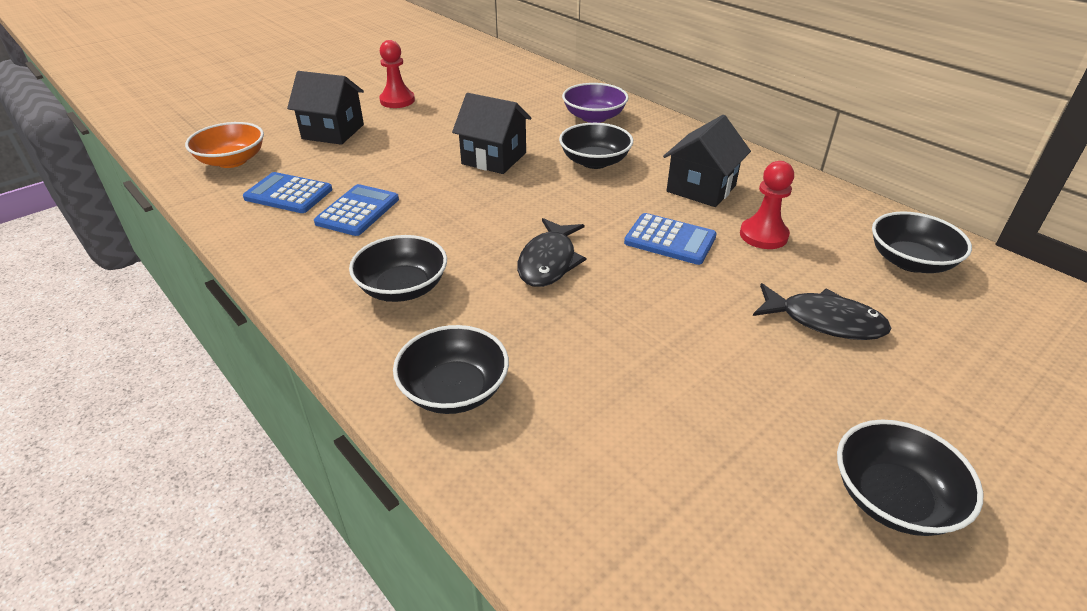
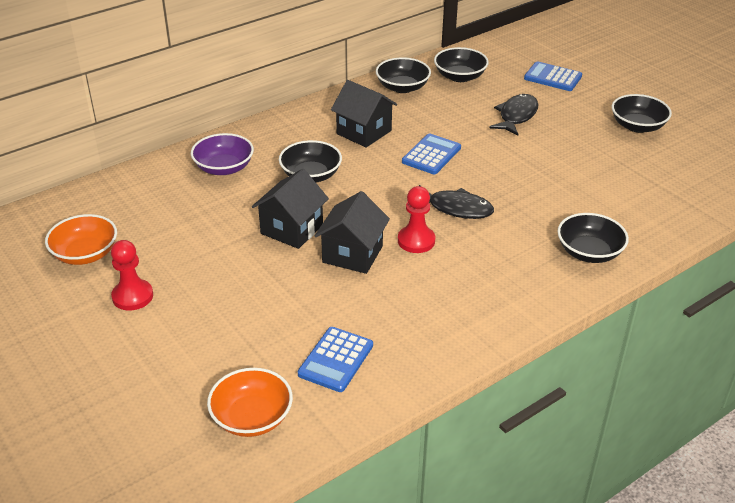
camera: 85 degrees left, 0 degrees up
(333, 132) = (200, 342): black house -> black house (352, 254)
(358, 211) = (374, 309): blue calculator -> blue calculator (552, 77)
(402, 288) = (487, 277): black bowl -> black bowl (402, 87)
(453, 78) = (85, 254): none -> orange bowl
(763, 235) = (428, 118): red pawn -> red pawn (416, 241)

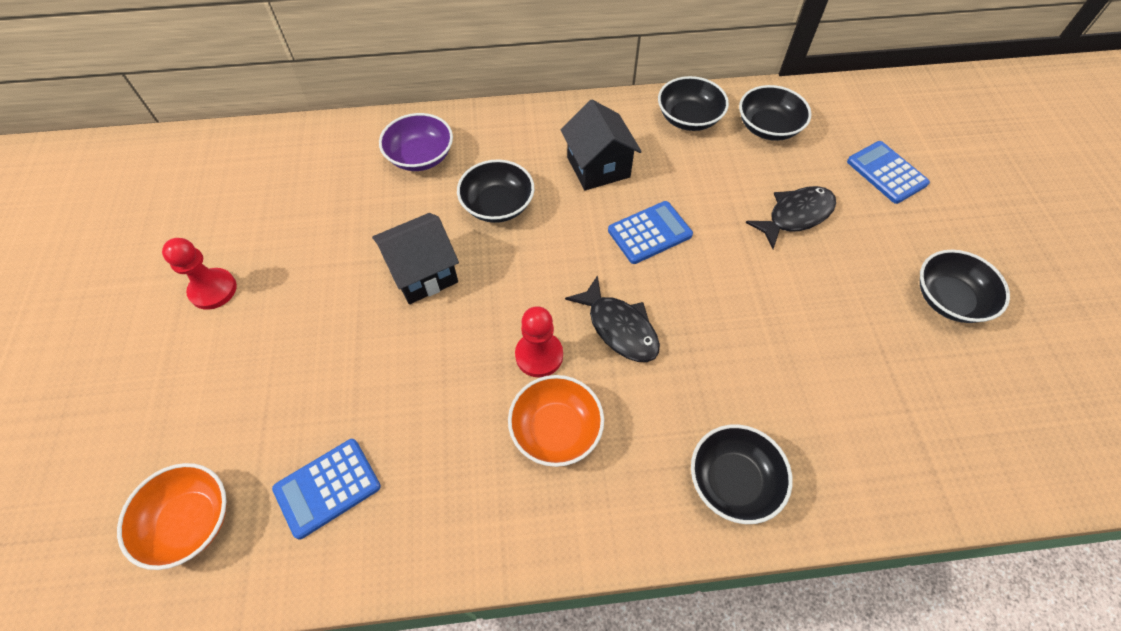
camera: 30 degrees right, 20 degrees up
(85, 254) = (216, 213): orange bowl -> orange bowl (556, 430)
(352, 254) = (457, 340): black house -> none

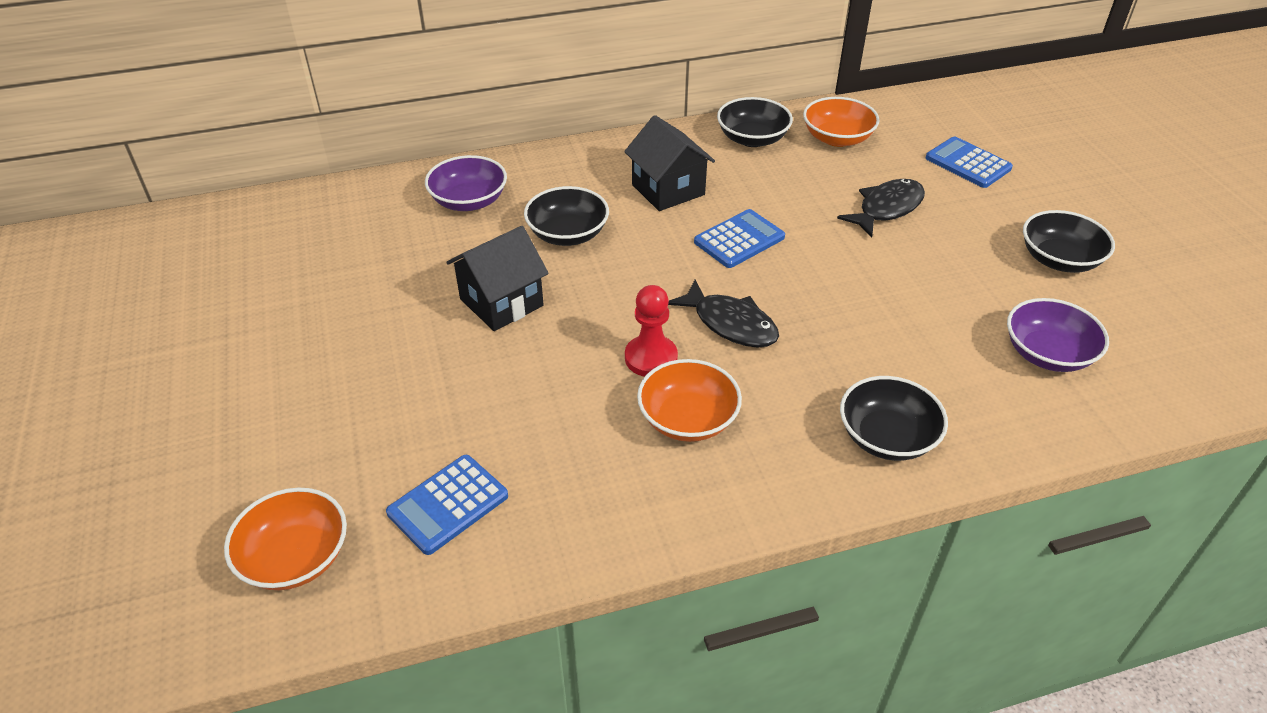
camera: 10 degrees left, 15 degrees down
(213, 290) = (262, 346): red pawn -> none
(768, 127) = (837, 138): black bowl -> orange bowl
(910, 409) = (1047, 354): none -> purple bowl

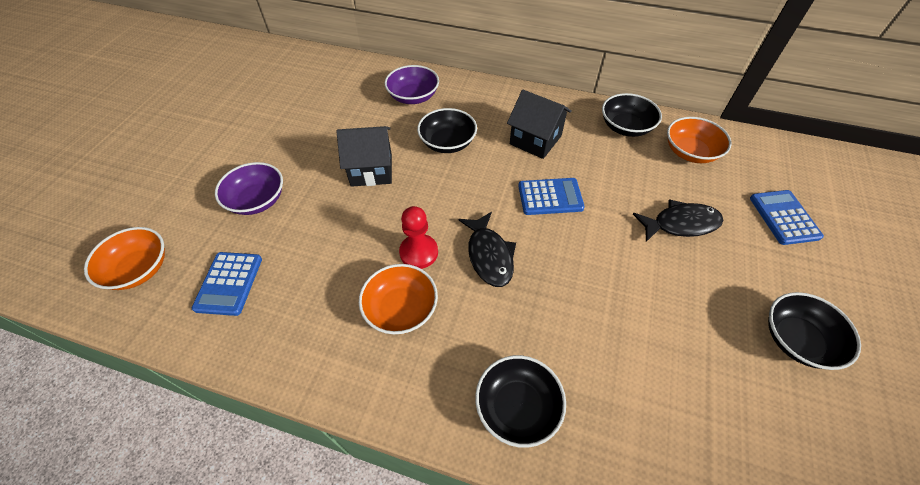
camera: 35 degrees right, 10 degrees up
(448, 504) = (229, 283): blue calculator -> blue calculator turned 75 degrees counterclockwise
(668, 190) = (535, 140): black house -> black house turned 60 degrees counterclockwise
(1047, 354) = (711, 418): purple bowl -> purple bowl (257, 200)

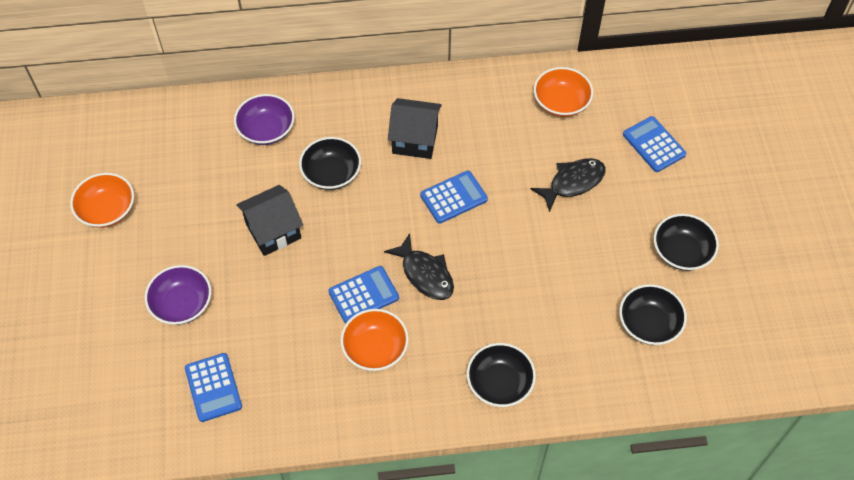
camera: 25 degrees left, 5 degrees up
(139, 269) = (120, 409): orange bowl -> orange bowl (107, 210)
(419, 252) = (363, 295): red pawn -> blue calculator
(626, 127) = (494, 94): black bowl -> black bowl (649, 323)

